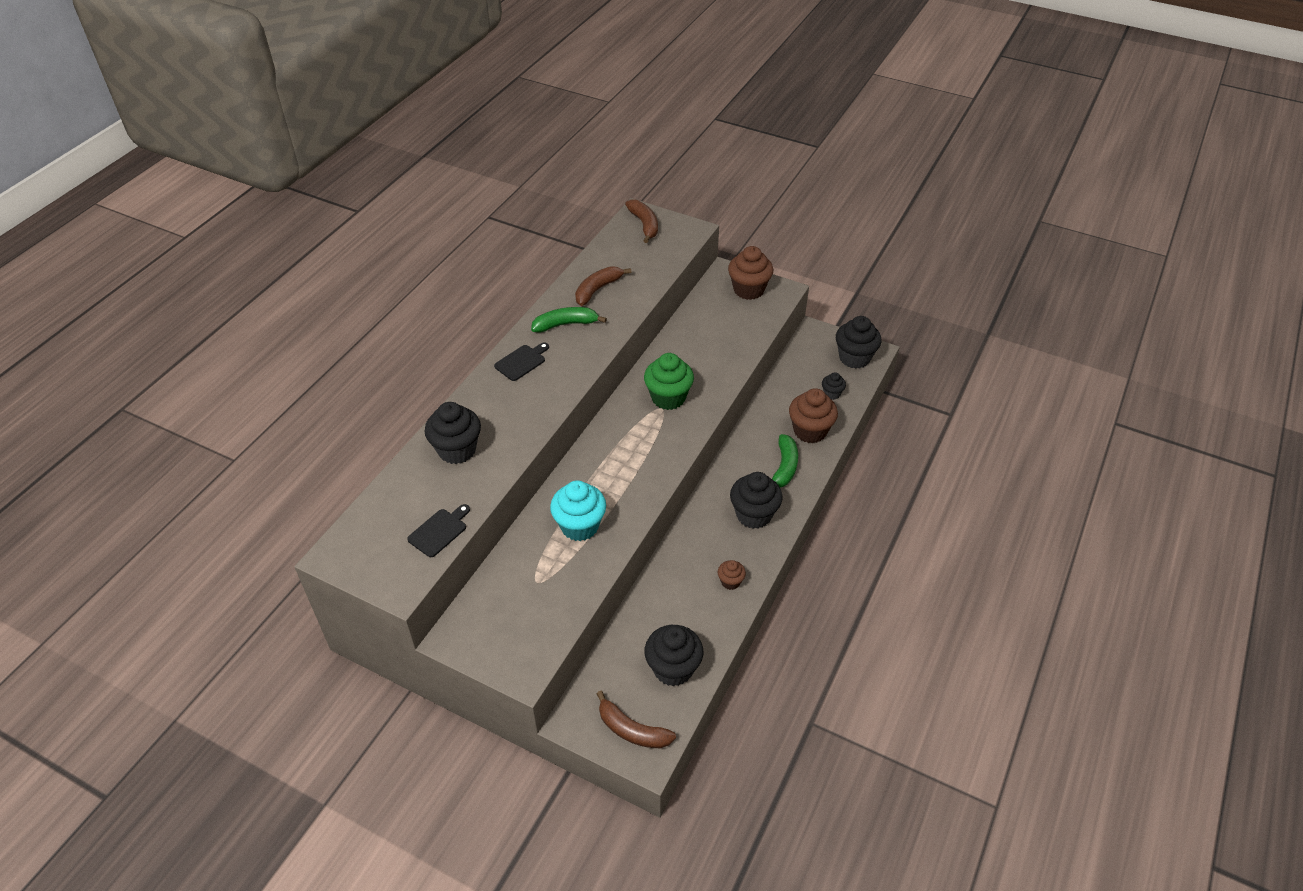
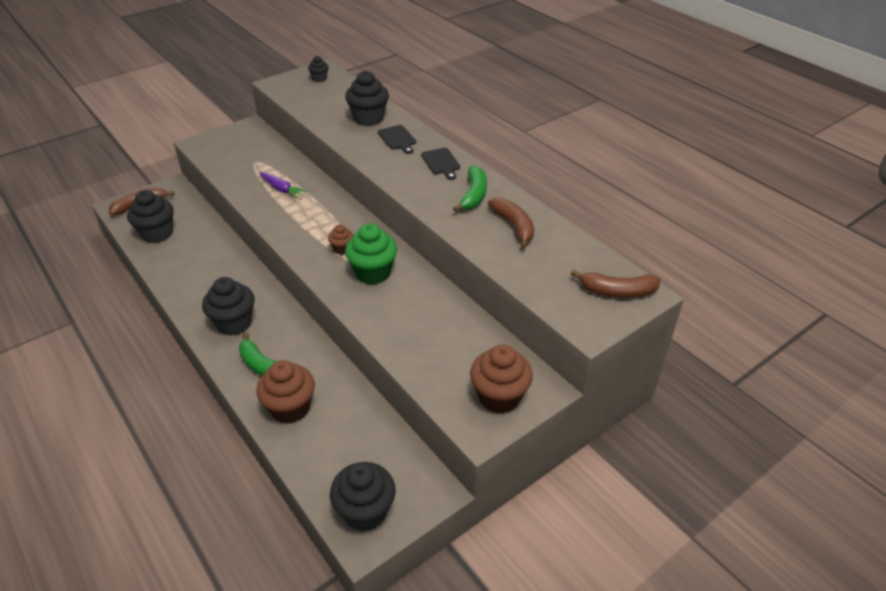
camera: 115 degrees right, 5 degrees down
(439, 531) = (303, 101): black cutting board -> black cutting board (397, 139)
(579, 526) = (281, 189): turquoise cupcake -> purple carrot
(730, 582) = (189, 285): brown cupcake -> brown cupcake (342, 249)
(832, 394) = (325, 455): black cupcake -> black cupcake (319, 79)

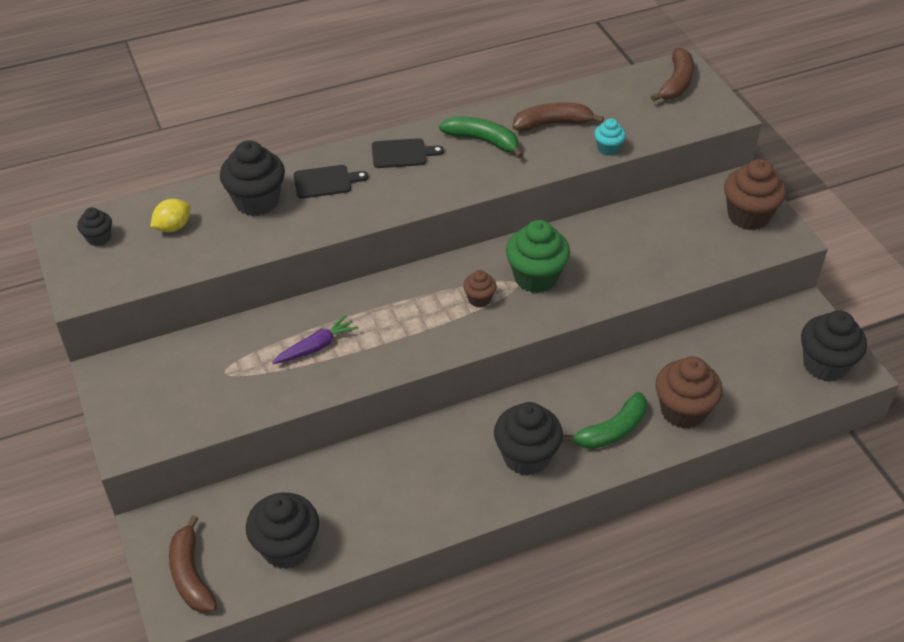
camera: 75 degrees left, 5 degrees up
(336, 97) = (173, 227): none -> yellow lemon
(496, 260) = (608, 148): none -> turquoise cupcake

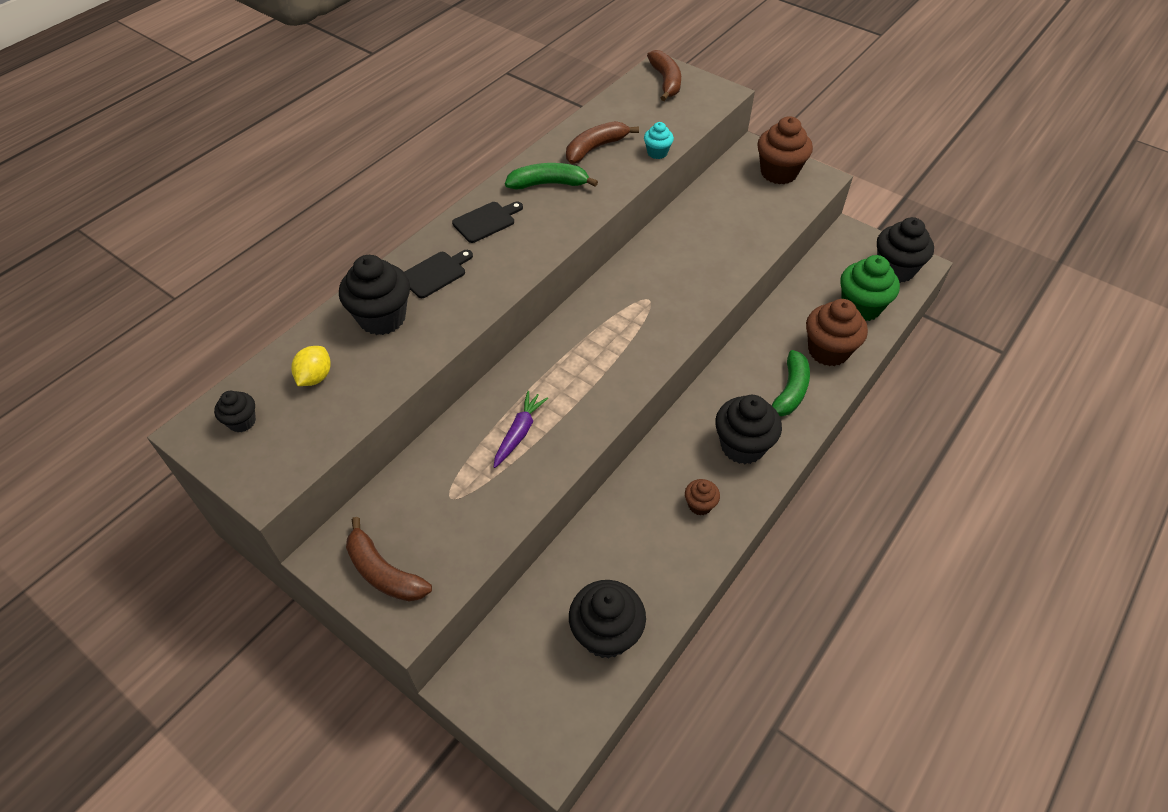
camera: 30 degrees left, 5 degrees up
(191, 575) = (538, 711): brown banana -> brown banana (384, 572)
(479, 299) = (628, 326): brown cupcake -> brown cupcake (700, 505)
(536, 277) = (659, 288): green cupcake -> green cupcake (860, 307)

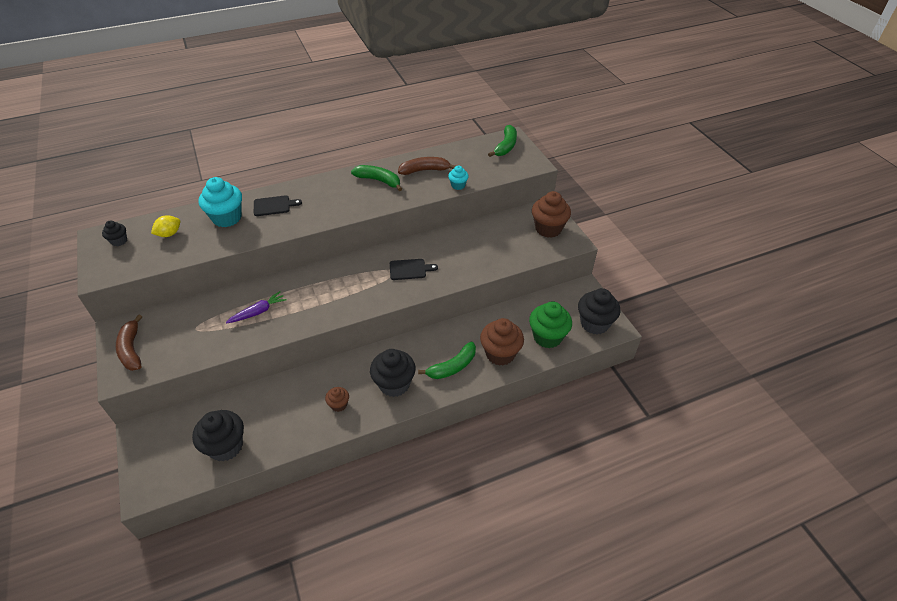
camera: 30 degrees right, 5 degrees down
(382, 318) = (227, 218): black cupcake -> turquoise cupcake
(486, 221) = (326, 188): black cutting board -> black cutting board (410, 269)
(666, 81) = (506, 146): brown banana -> green banana

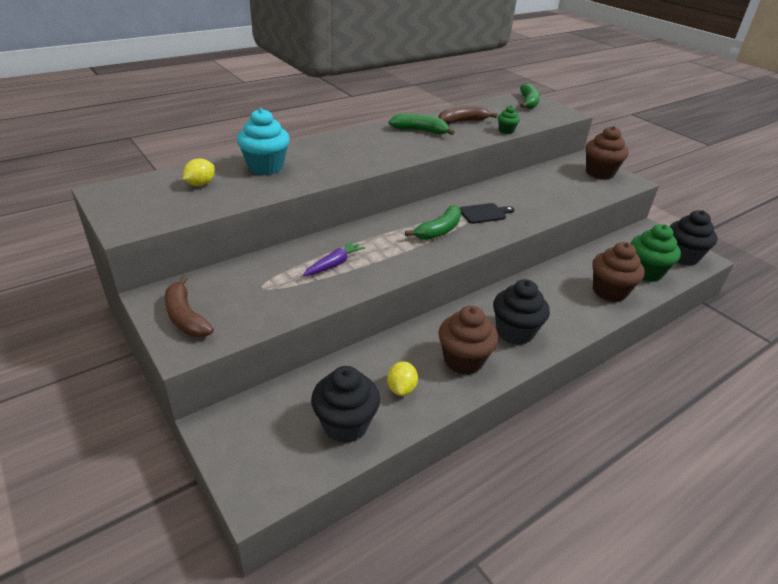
camera: 15 degrees left, 10 degrees down
(119, 241) = (136, 194): black cupcake -> none
(274, 206) = (316, 154): black cutting board -> none
(279, 423) = (401, 388): none -> yellow lemon
(339, 405) = (463, 360): brown cupcake -> brown cupcake, size x1.94
(452, 366) = (568, 308): green banana -> green banana (439, 230)
(458, 185) = (506, 131): turquoise cupcake -> green cupcake

